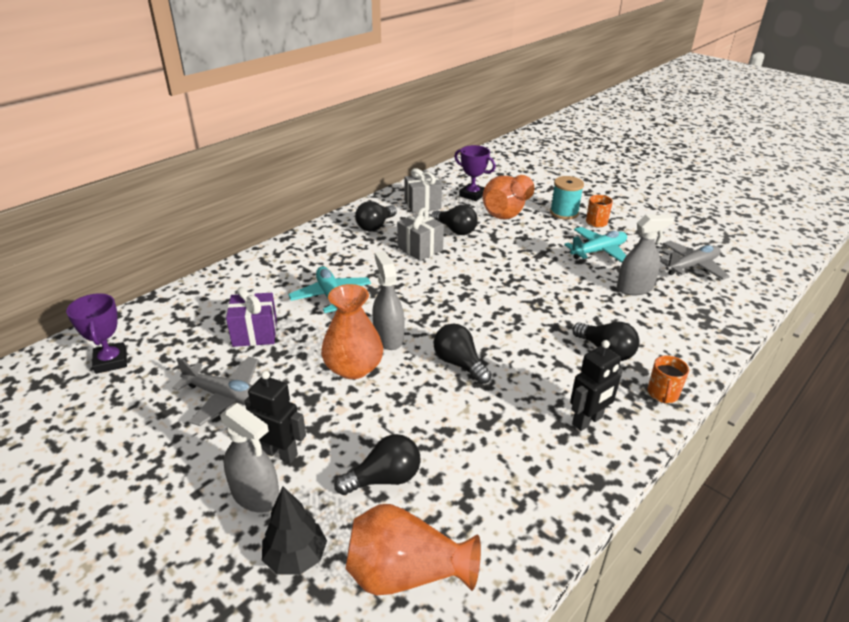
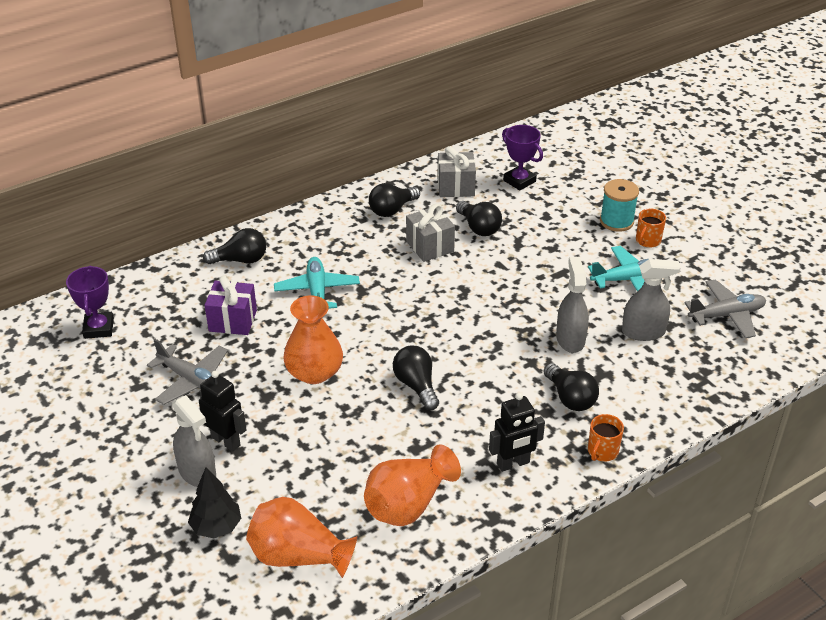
camera: 15 degrees right, 5 degrees up
(384, 478) = (307, 479): black light bulb -> black light bulb (240, 260)
(388, 337) = (358, 346): grey spray bottle -> grey spray bottle (570, 339)
(506, 212) = (549, 211): orange vase -> orange vase (408, 504)

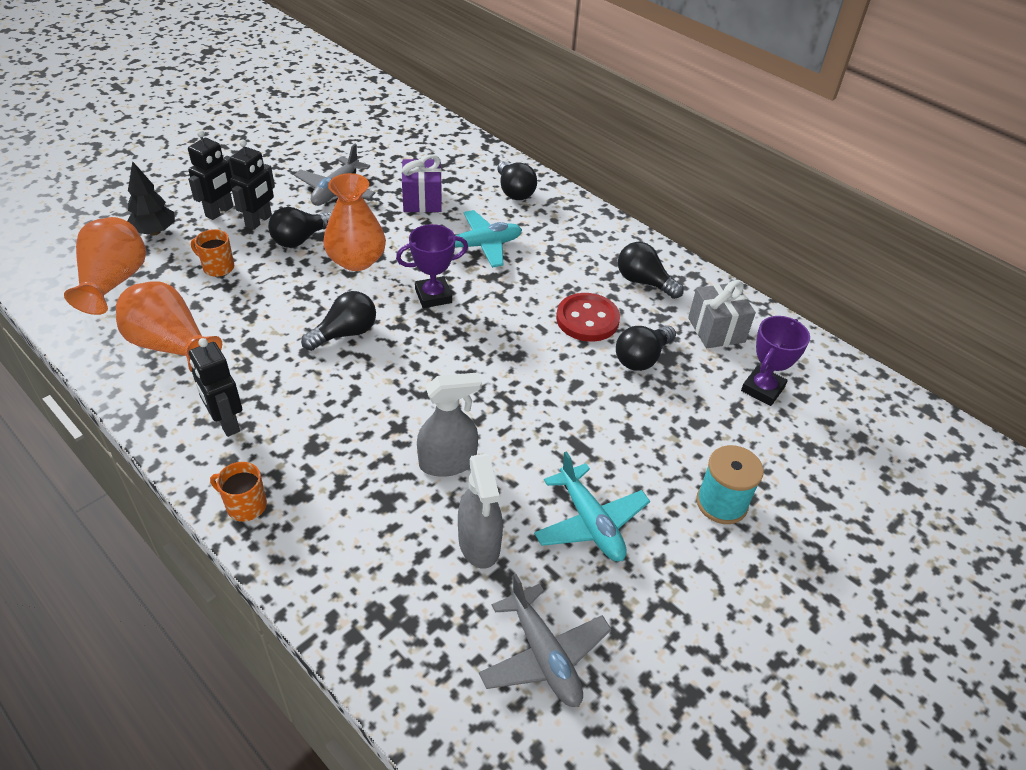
camera: 75 degrees right, 5 degrees up
(99, 328) = (396, 133): purple trophy -> purple trophy (433, 296)
(197, 473) = (220, 212): grey spray bottle -> black robot
(430, 246) = (587, 319): grey gift -> red button
(570, 398) = (338, 468): black light bulb -> black light bulb (300, 239)
(647, 241) = (690, 544): orange mug -> orange mug (217, 267)

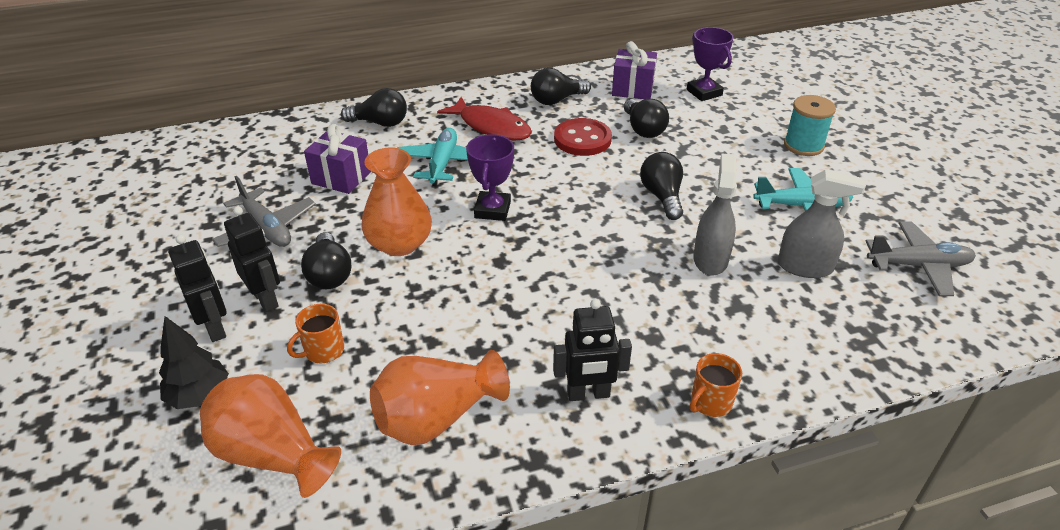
camera: 60 degrees left, 5 degrees down
(345, 333) = (507, 278): black light bulb -> black light bulb (662, 196)
(561, 255) = (491, 127): none -> red fish
(716, 330) = (633, 89): grey gift -> purple gift

